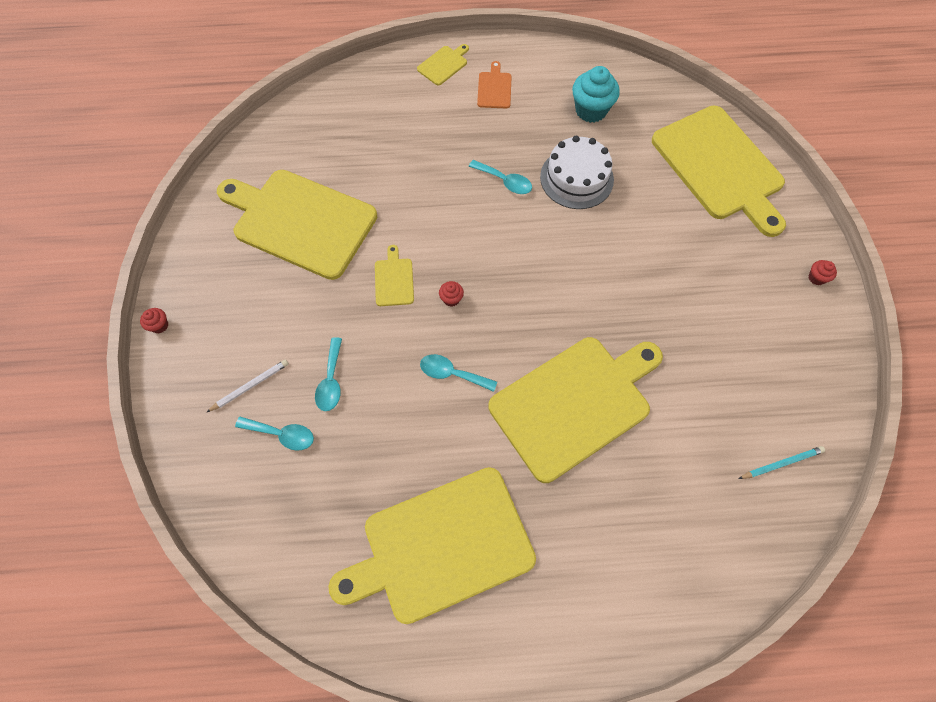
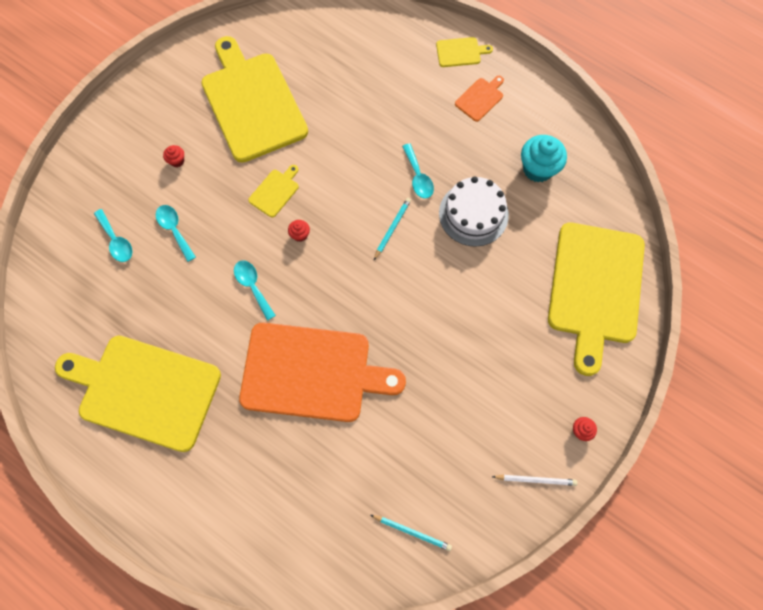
camera: 40 degrees right, 5 degrees up
(159, 325) = (107, 111): red cupcake -> red cupcake (177, 161)
(250, 386) = (125, 194): white pencil -> white pencil (535, 480)
(331, 381) = (174, 230): turquoise spoon -> turquoise spoon turned 105 degrees clockwise
(524, 236) = (392, 228): none -> turquoise pencil
(574, 404) = (312, 373): yellow cutting board -> orange cutting board

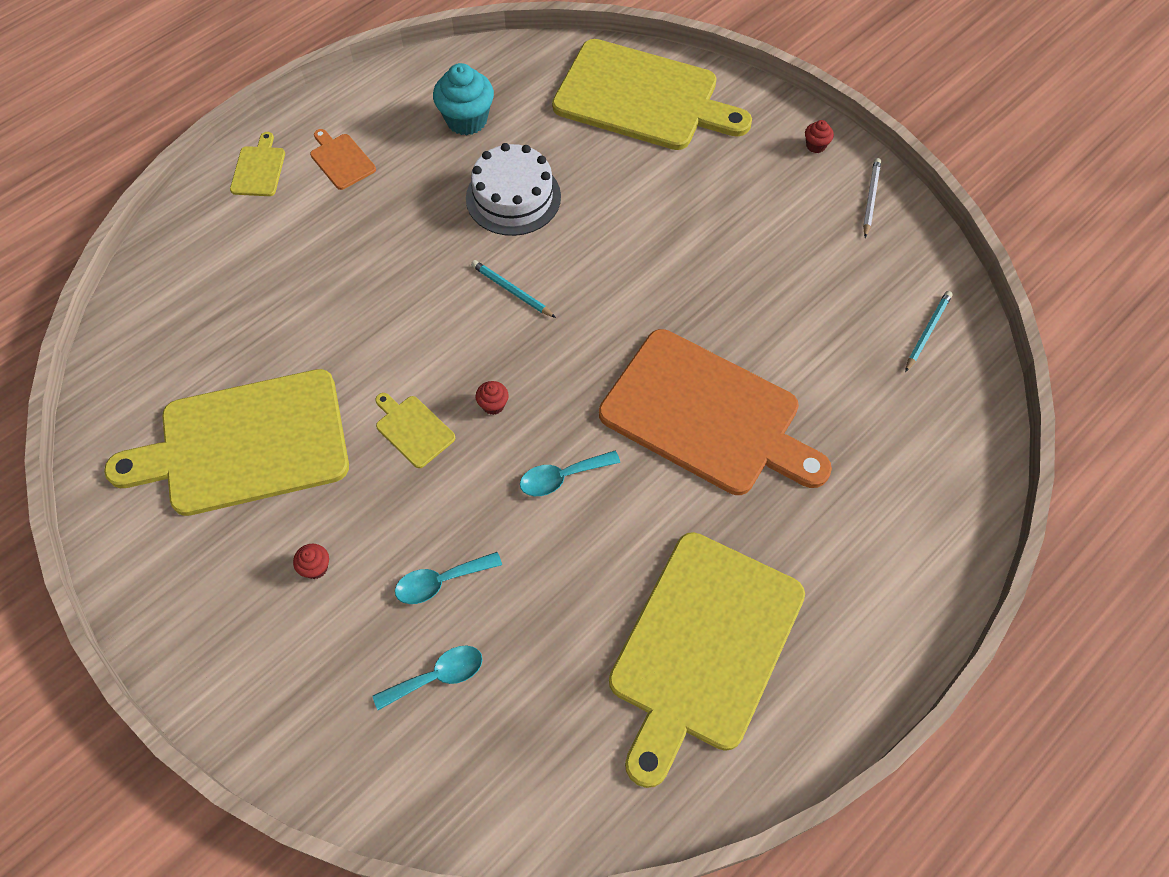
camera: 80 degrees left, 10 degrees down
(312, 373) = (706, 416): orange cutting board -> orange cutting board turned 105 degrees clockwise
(418, 177) = (441, 249): turquoise spoon -> none

